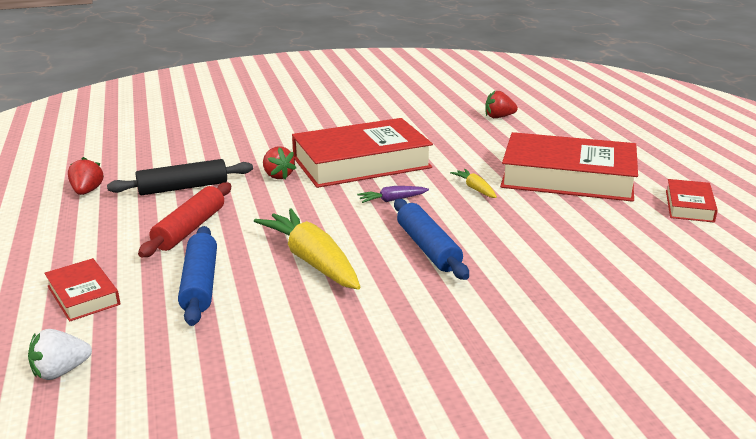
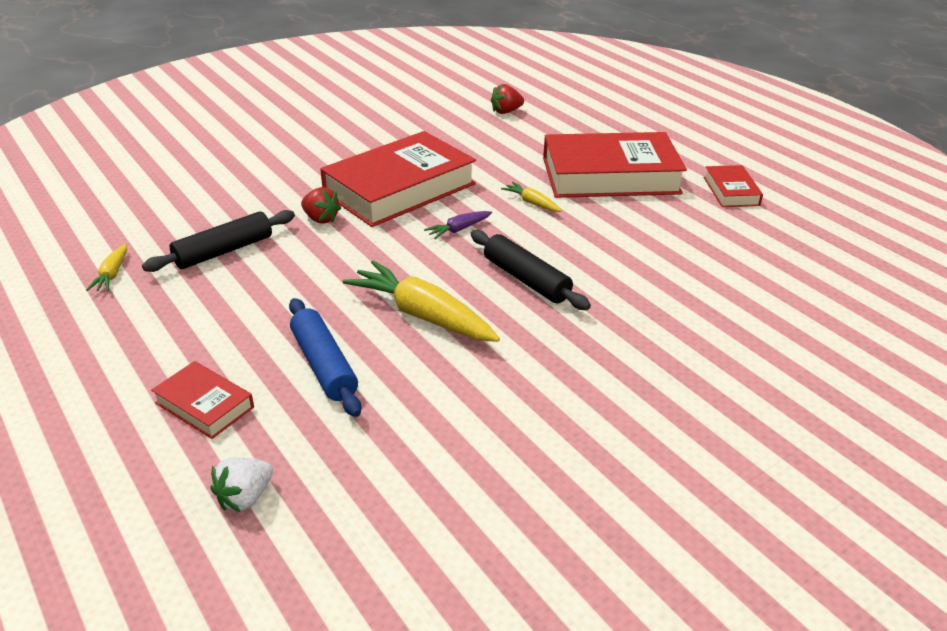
camera: 20 degrees left, 10 degrees up
(87, 191) = (112, 274): red strawberry -> yellow carrot
(190, 229) = (268, 301): red rolling pin -> none
(428, 248) = (526, 279): blue rolling pin -> black rolling pin

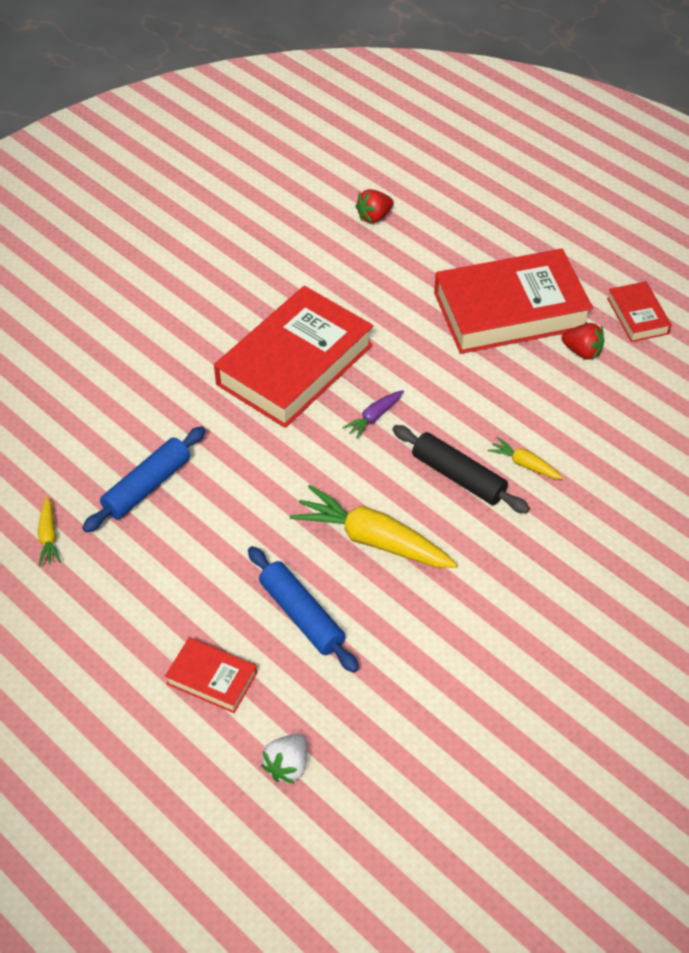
camera: 10 degrees left, 15 degrees up
(224, 251) = (147, 486): black rolling pin -> blue rolling pin
(321, 219) = (228, 424): red strawberry -> red strawberry (582, 351)
(531, 203) = (438, 365): yellow carrot -> yellow carrot (524, 464)

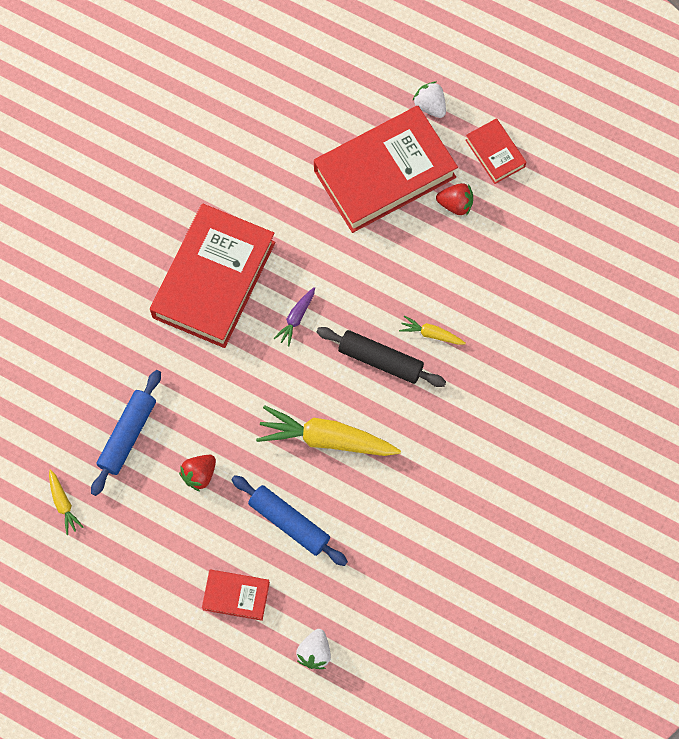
camera: 15 degrees left, 20 degrees up
(374, 217) = (238, 94): red strawberry -> red strawberry (199, 474)
(575, 263) = (430, 106): none -> white strawberry

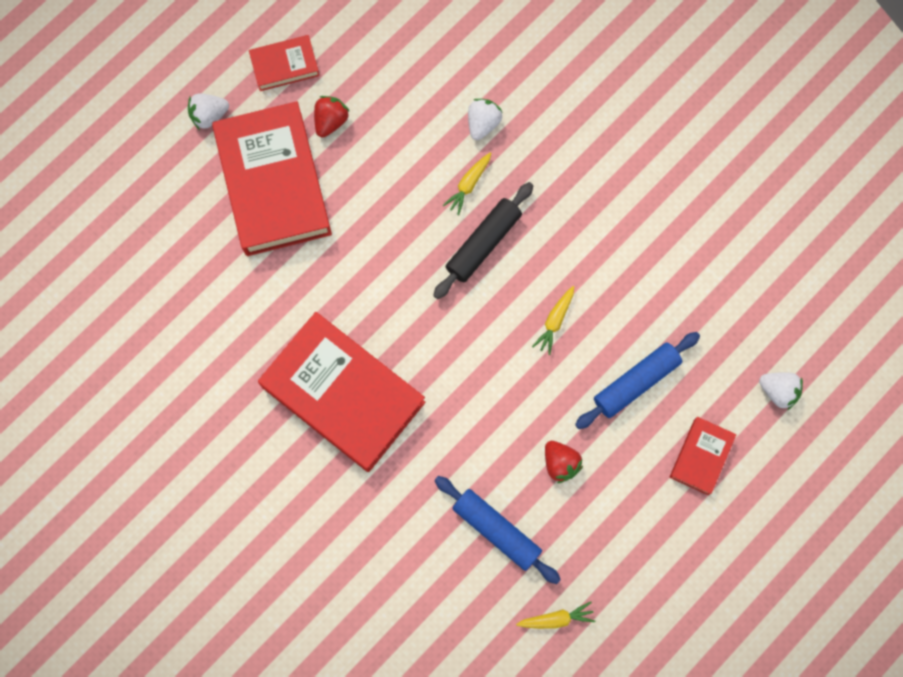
camera: 75 degrees left, 5 degrees up
(296, 318) = (412, 318): purple carrot -> none
(326, 439) = (554, 322): yellow carrot -> yellow carrot, size x0.48
(493, 331) = (483, 123): none -> white strawberry

